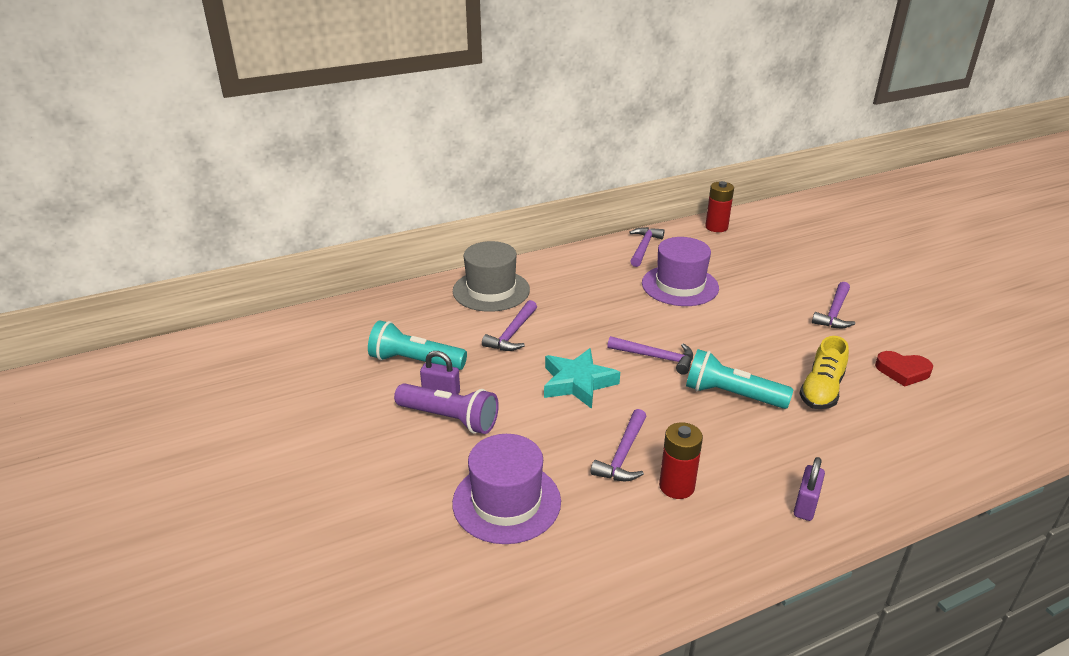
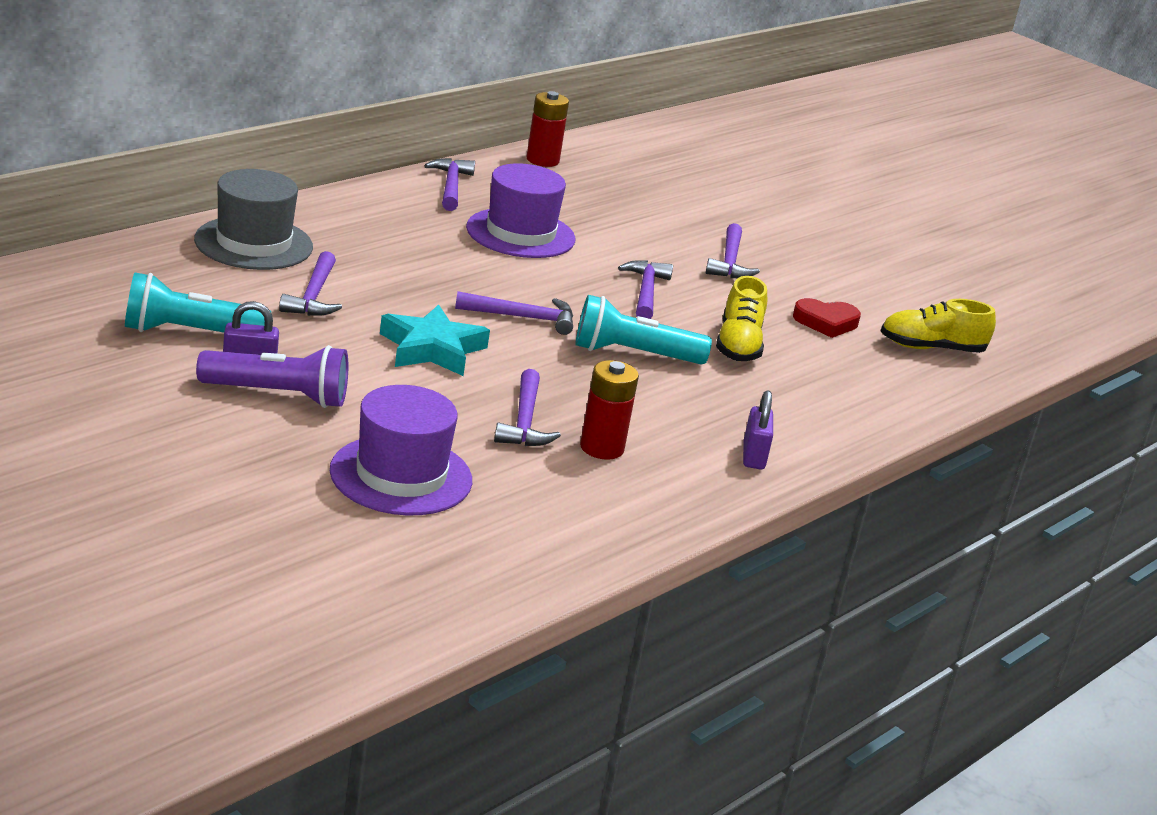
camera: 25 degrees left, 5 degrees down
(759, 338) = (645, 292): none -> purple hammer
(993, 401) = (931, 348): none -> yellow shoe

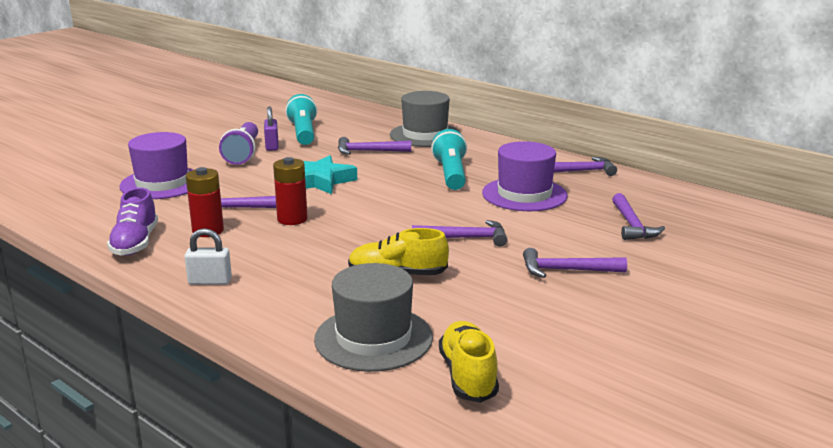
camera: 90 degrees right, 5 degrees down
(522, 317) = (384, 201): purple hammer -> purple hammer (632, 225)
(542, 160) = (679, 195): red battery -> red battery (292, 219)
(633, 354) = (352, 236): turquoise flashlight -> turquoise flashlight (450, 174)
(637, 504) = (135, 243): none -> purple shoe
(753, 456) = (210, 281): purple padlock -> white padlock
(826, 322) = (478, 316): red heart -> none
(873, 379) = (373, 338): none -> grey hat

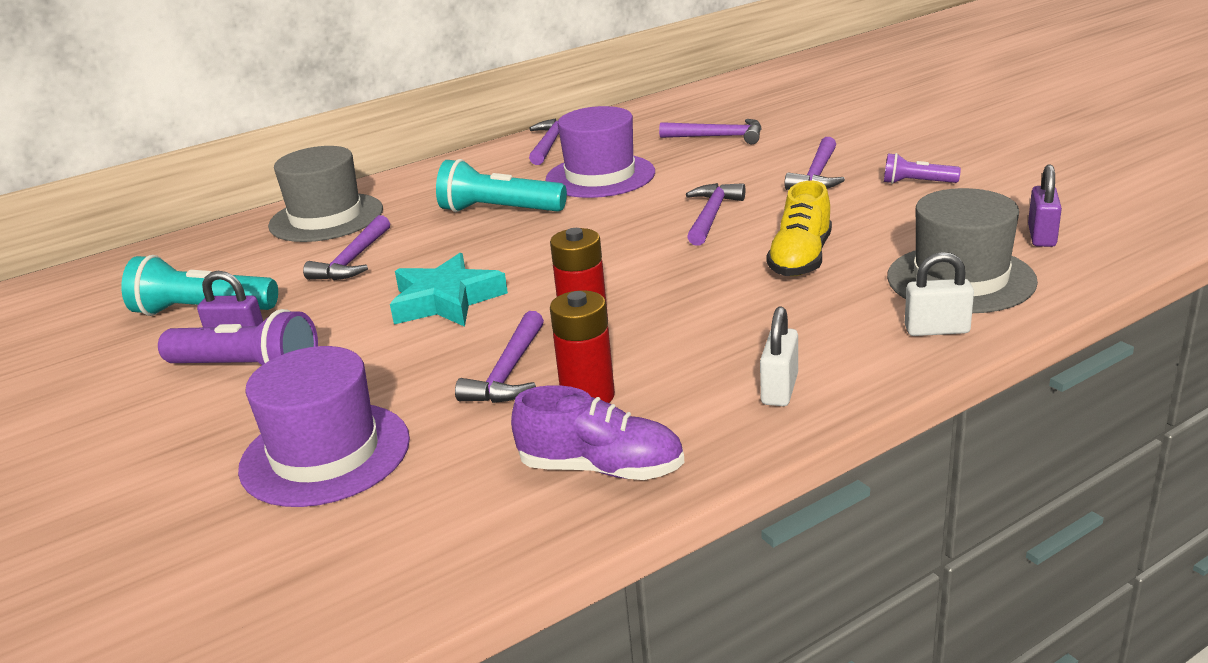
camera: 70 degrees left, 5 degrees up
(288, 330) = (937, 330): none -> white padlock
(468, 376) = (1041, 236): yellow shoe -> purple padlock
(569, 314) = (916, 183): none -> purple flashlight

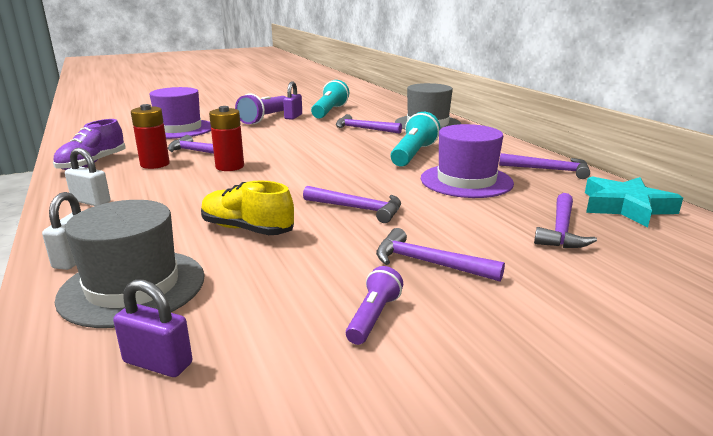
camera: 95 degrees right, 5 degrees down
(446, 300) = (294, 143): turquoise star -> turquoise star (626, 207)

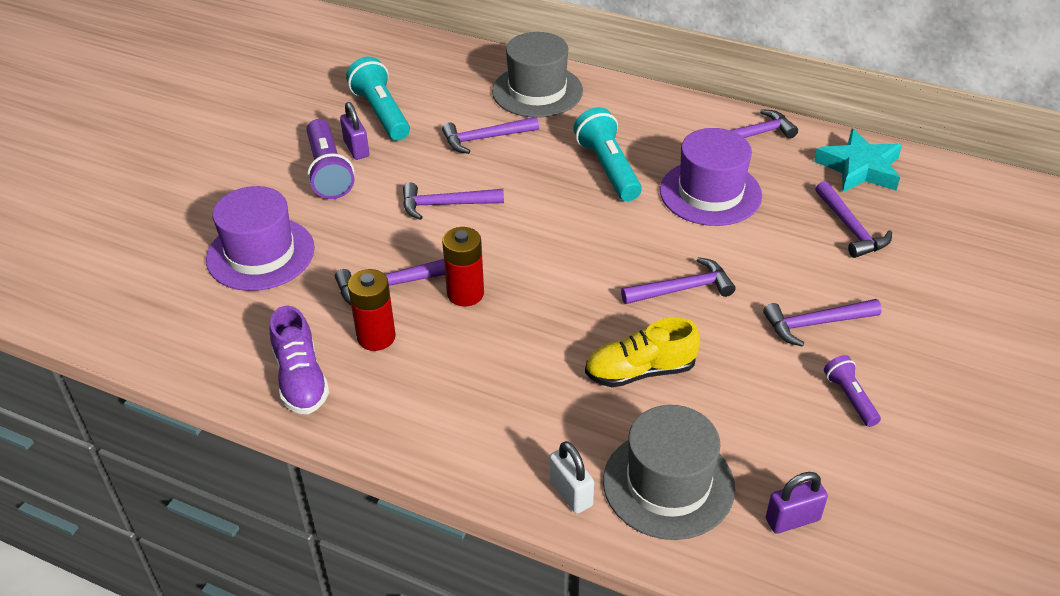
camera: 40 degrees left, 20 degrees up
(91, 201) = (434, 430): white padlock -> none
(293, 140) = (446, 205): none -> purple hammer

